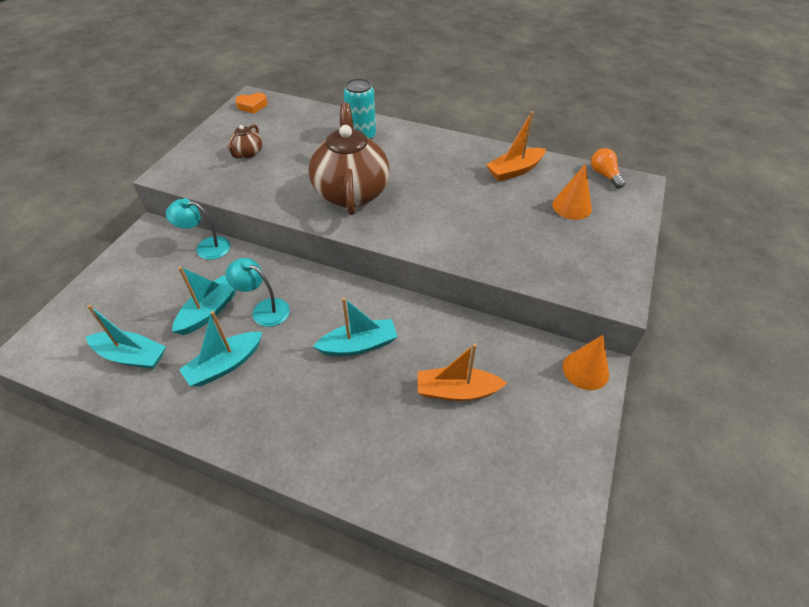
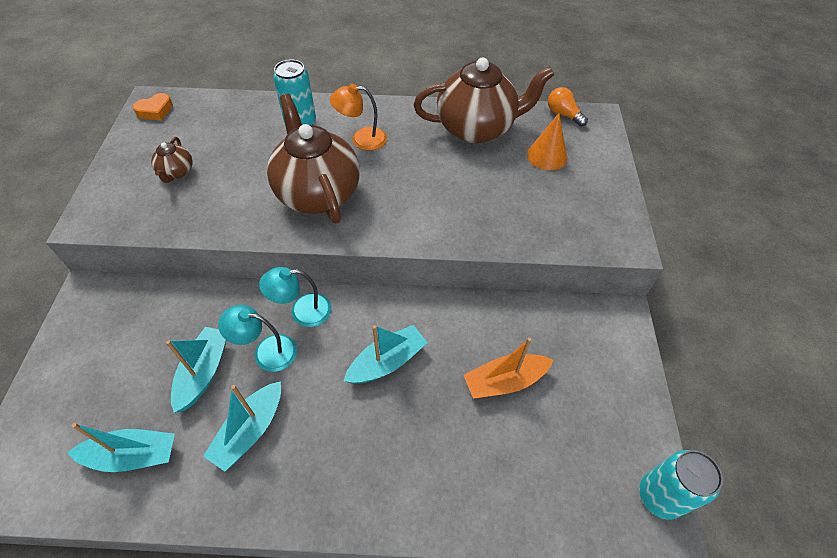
camera: 20 degrees left, 5 degrees up
(206, 247) = (166, 295): turquoise lamp -> turquoise lamp (302, 311)
(407, 159) = (361, 139): none -> orange lamp
(515, 170) = (477, 128): orange boat -> brown teapot
(565, 536) = (659, 496): none -> turquoise can
(585, 370) = (613, 321): orange cone -> none

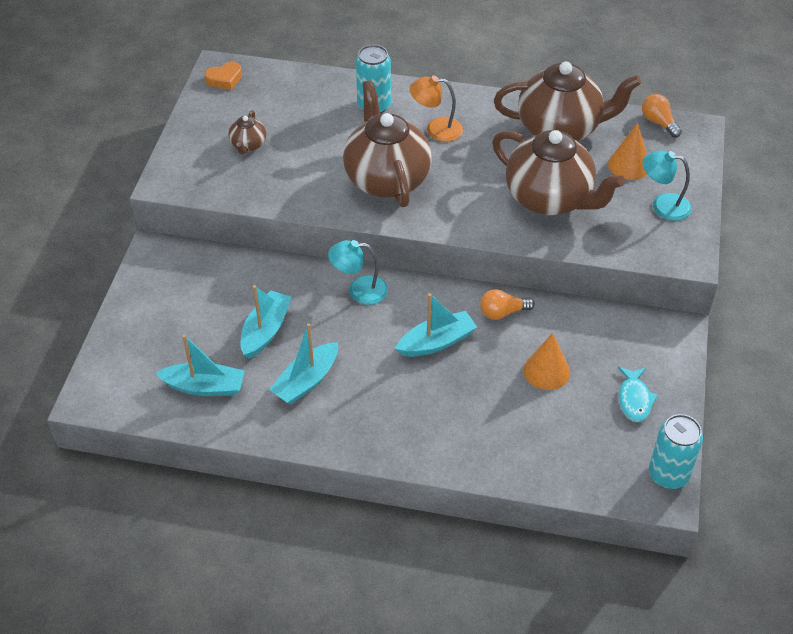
camera: 10 degrees right, 5 degrees down
(266, 351) = (324, 320): turquoise lamp -> turquoise lamp (663, 205)
(449, 318) = (502, 312): none -> orange light bulb
(480, 197) = (550, 199): none -> brown teapot
(505, 381) = (546, 371): orange boat -> orange cone
(601, 403) = (634, 399): none -> turquoise fish

